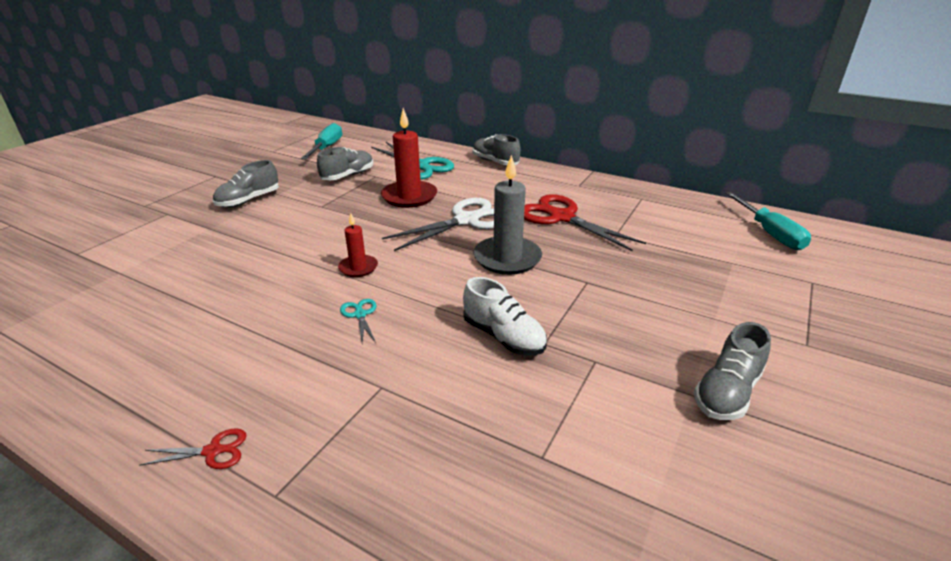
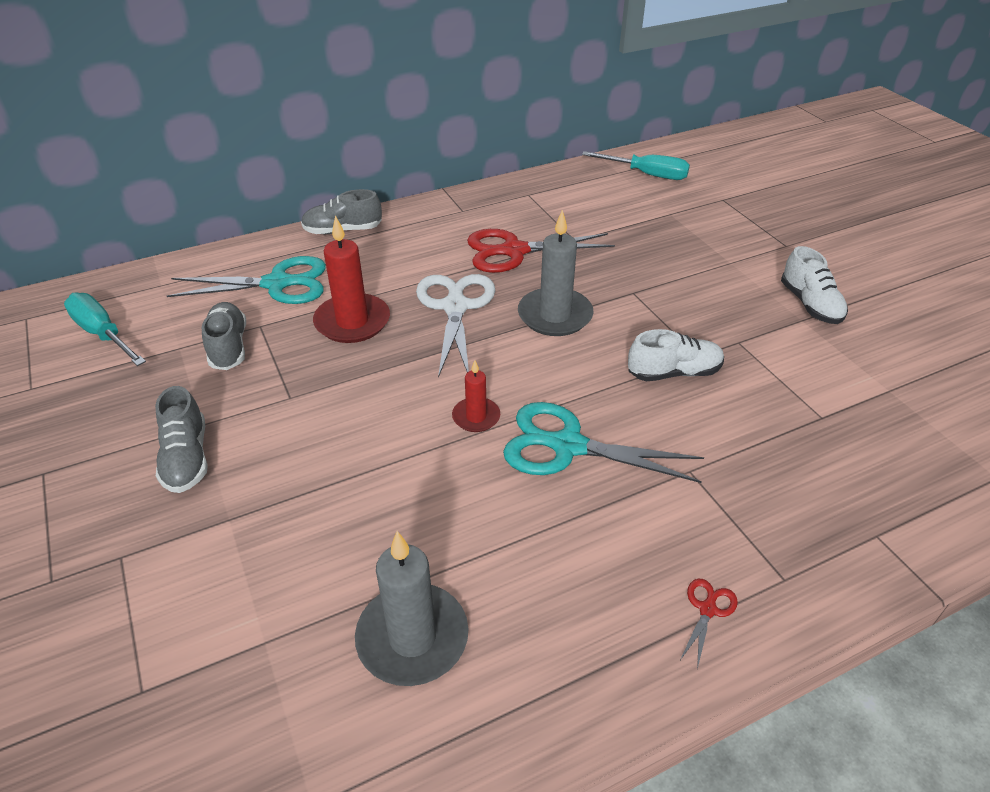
camera: 55 degrees left, 10 degrees up
(136, 318) = (412, 637): none -> grey candle
(360, 315) = (568, 446): turquoise scissors -> turquoise scissors, size x2.36
(727, 392) = (810, 304): grey shoe -> white shoe

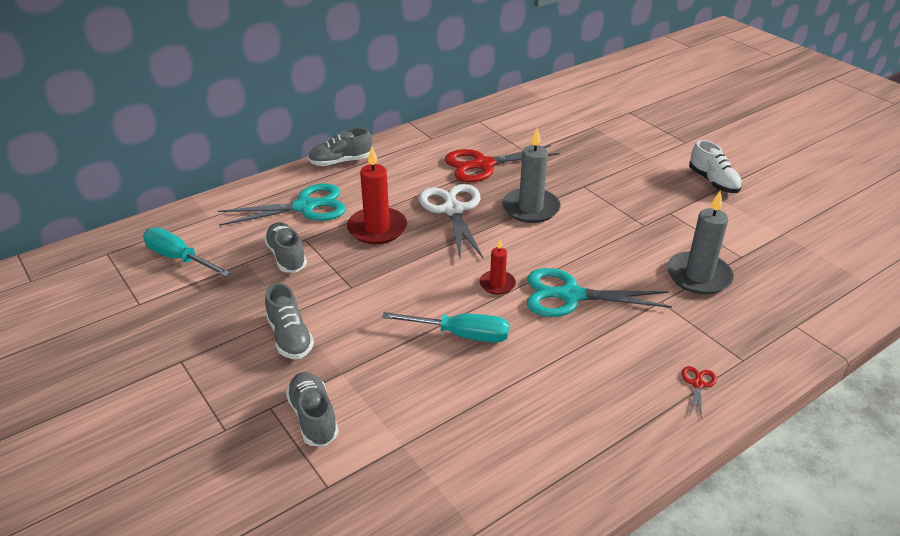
camera: 10 degrees left, 5 degrees down
(167, 581) = (313, 418): none -> grey shoe
(412, 637) = (505, 428): grey candle -> grey candle (698, 276)
(646, 174) = (566, 98): turquoise screwdriver -> turquoise screwdriver (461, 335)
(674, 373) = (630, 238): white shoe -> none

